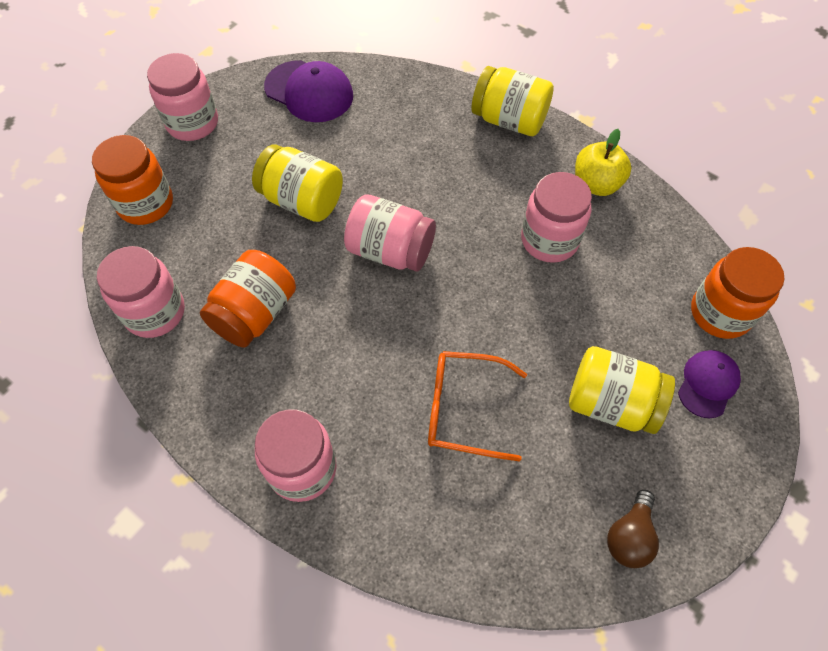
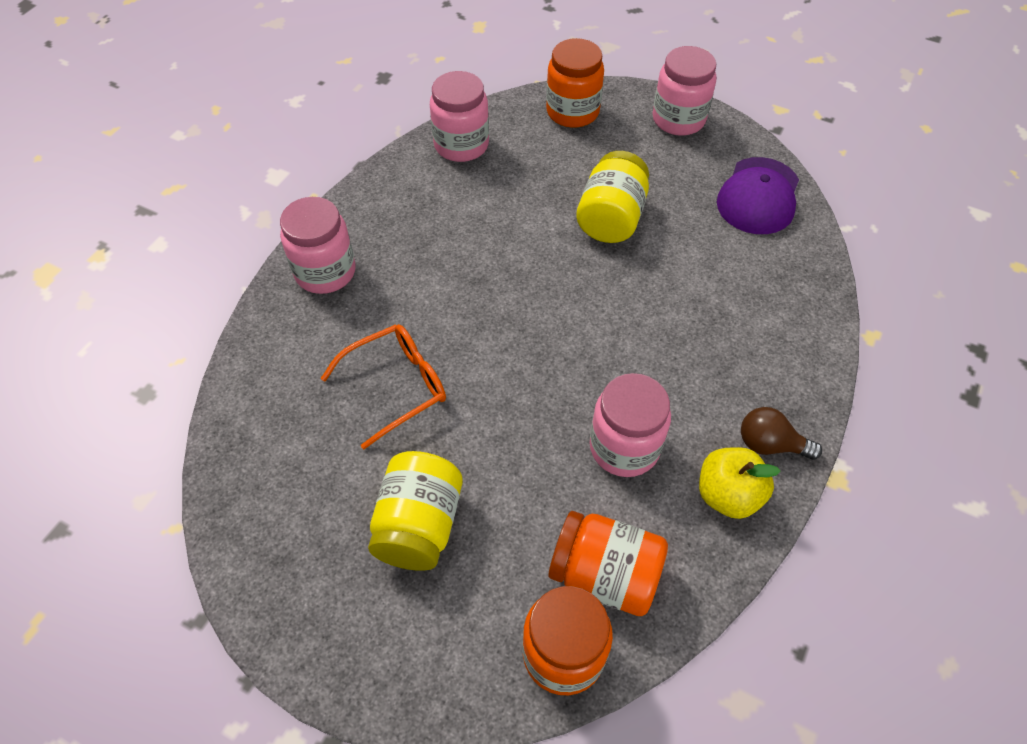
camera: 80 degrees right, 5 degrees down
(255, 313) = (473, 209): orange jar -> orange jar (605, 575)
(390, 251) = (569, 299): pink jar -> none
(464, 409) = (395, 387): orange glasses -> orange glasses turned 60 degrees clockwise
(509, 120) = (797, 388): yellow jar -> none
(629, 536) = (269, 549): brown light bulb -> brown light bulb (770, 444)
(708, 384) = (458, 635): purple cap -> none

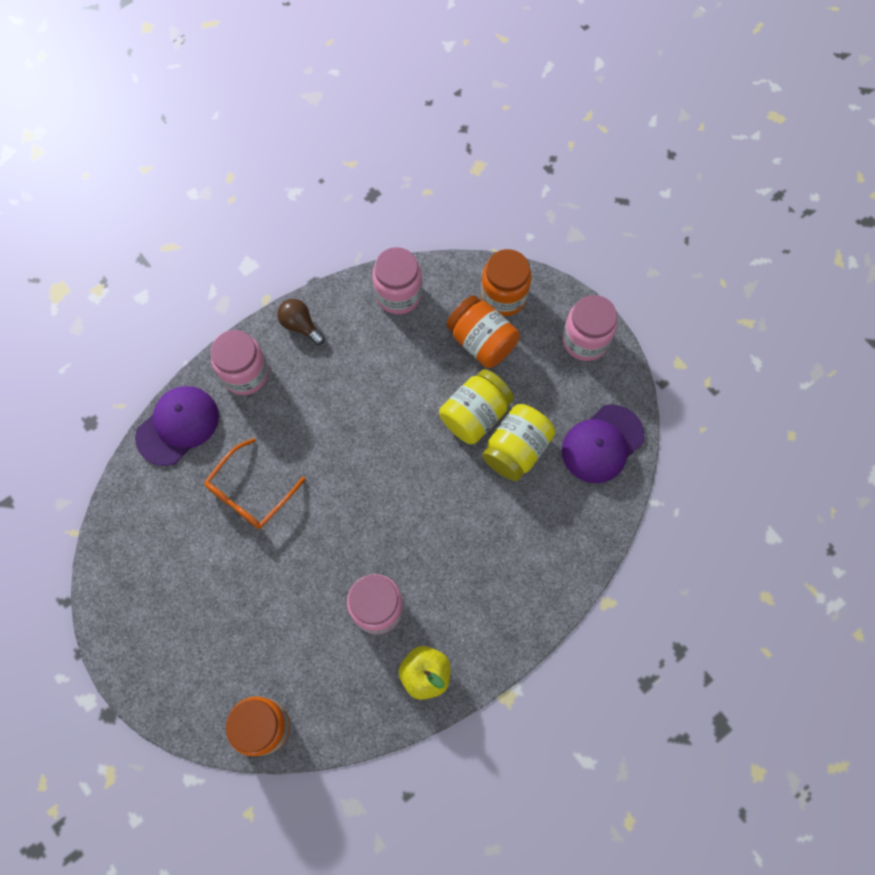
camera: 25 degrees right, 15 degrees up
(266, 353) = (178, 426): none -> purple cap
(395, 387) = (250, 492): orange glasses -> orange glasses turned 135 degrees clockwise
(419, 525) = (219, 601): yellow jar -> yellow jar (516, 449)
(605, 575) = (315, 689): orange jar -> orange jar (481, 341)
(770, 444) = (476, 652): brown light bulb -> brown light bulb (300, 325)

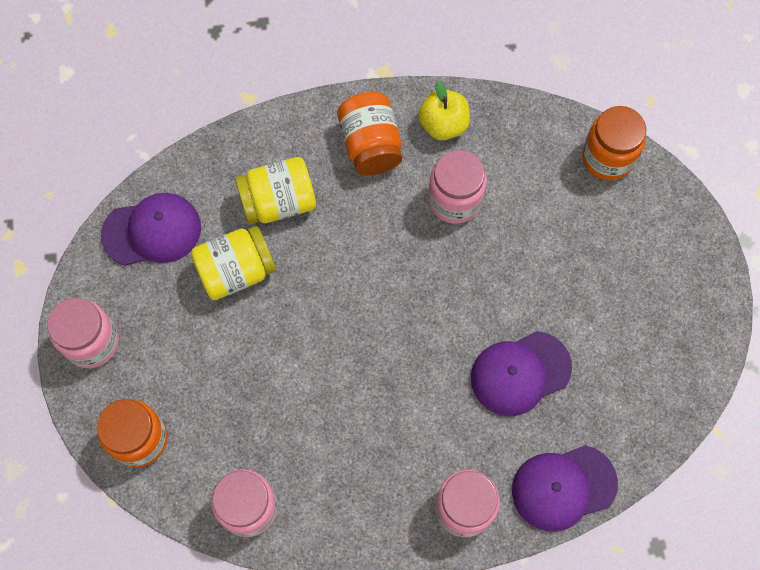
camera: 150 degrees left, 0 degrees up
(250, 492) = (520, 373): orange glasses -> purple cap
(300, 325) = (375, 532): brown light bulb -> none
(475, 415) = (253, 327): yellow jar -> yellow jar (278, 202)
(481, 341) = (196, 401): orange jar -> orange jar (370, 145)

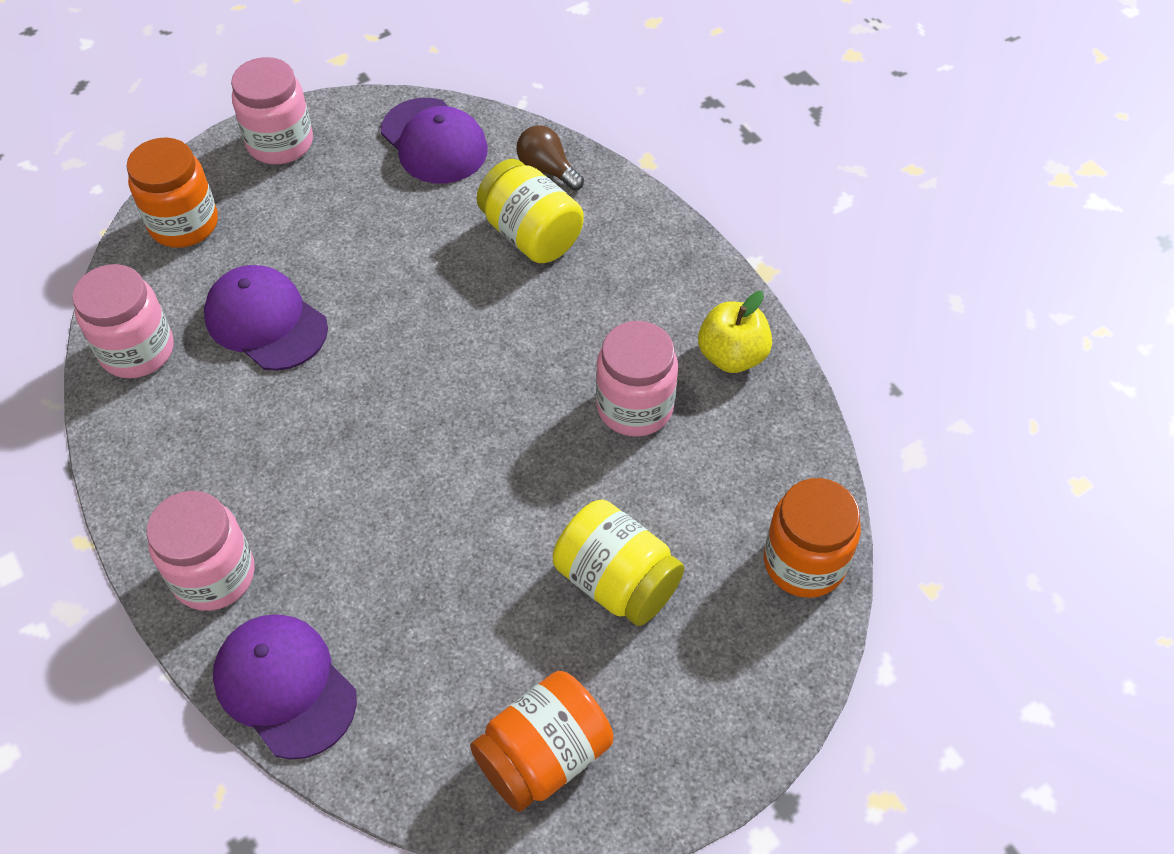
camera: 65 degrees right, 15 degrees down
(222, 166) = (547, 169): none -> brown light bulb
(236, 271) = (424, 230): yellow jar -> yellow jar (616, 581)
(370, 145) = (657, 293): orange jar -> orange jar (544, 756)
(520, 373) = (428, 571): purple cap -> purple cap (266, 321)

